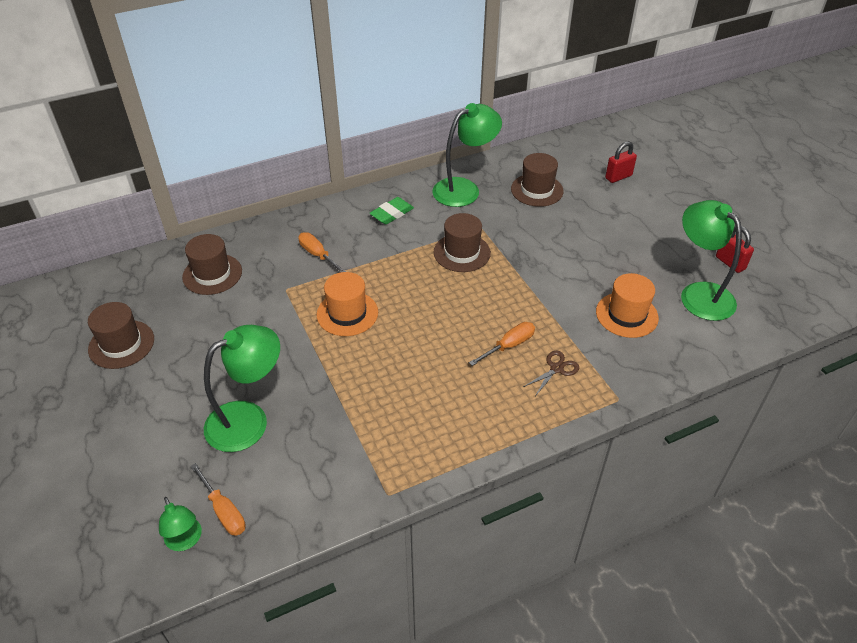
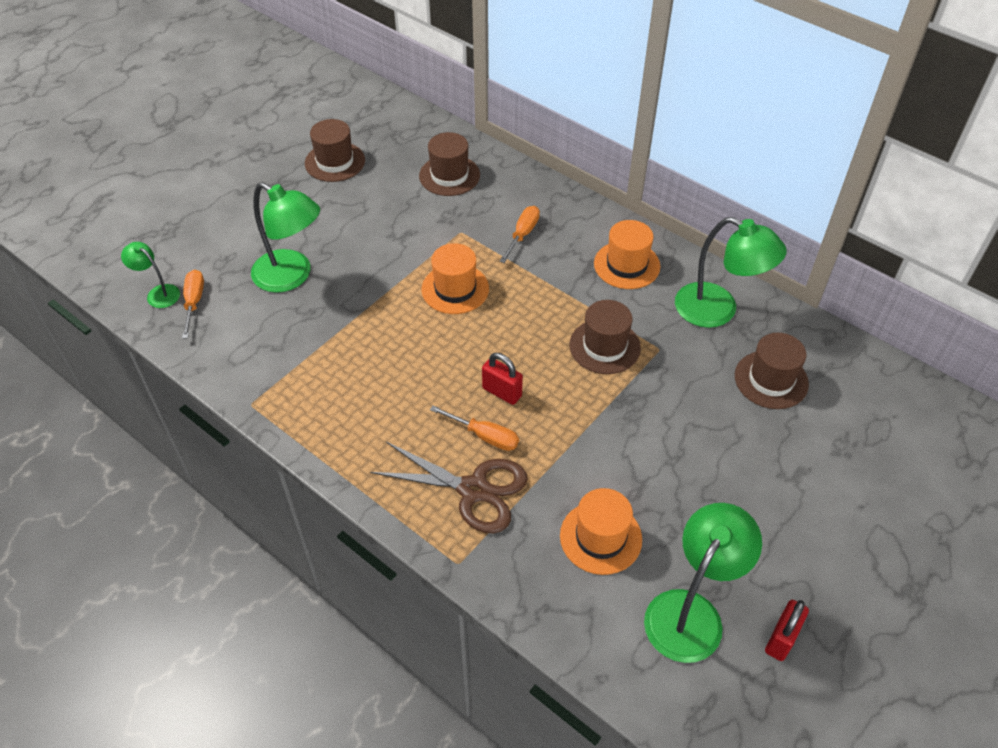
camera: 65 degrees right, 5 degrees up
(185, 541) = (158, 293): green lamp -> green lamp turned 90 degrees clockwise
(223, 510) = (194, 302): orange screwdriver -> orange screwdriver turned 150 degrees clockwise
(392, 213) = (626, 265): green eraser -> orange hat
(556, 369) = (473, 490): brown scissors -> brown scissors, size x2.03
(618, 177) = (871, 459): red padlock -> red padlock (502, 392)

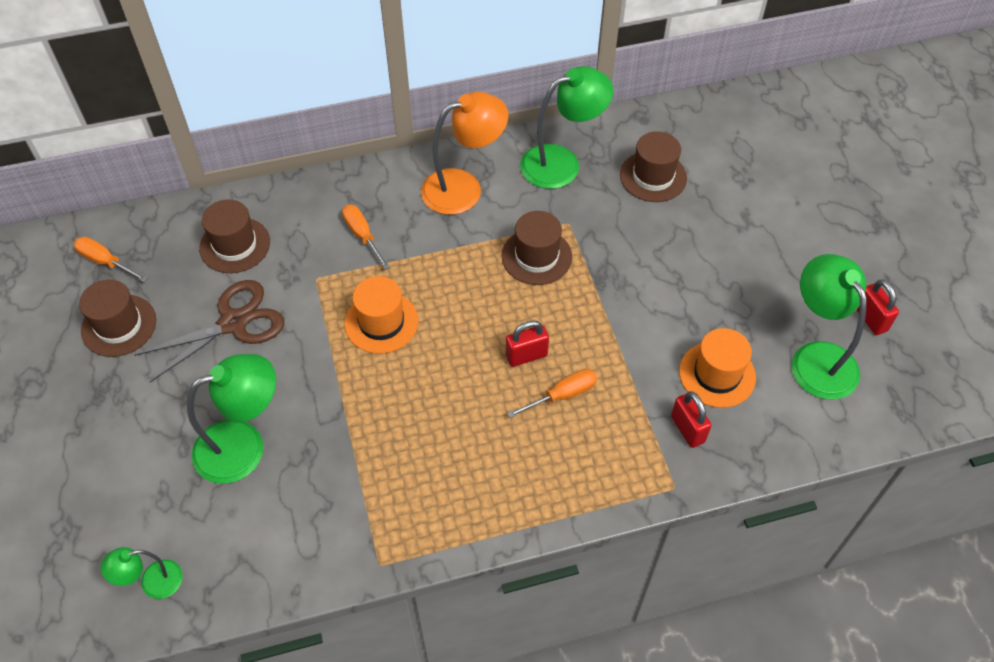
camera: 55 degrees left, 5 degrees up
(194, 302) = (198, 553): orange screwdriver -> orange screwdriver (105, 262)
(473, 490) = (611, 435): brown scissors -> brown scissors (233, 323)
(524, 543) = (687, 429): none -> red padlock
(626, 265) = (463, 188): orange hat -> orange lamp

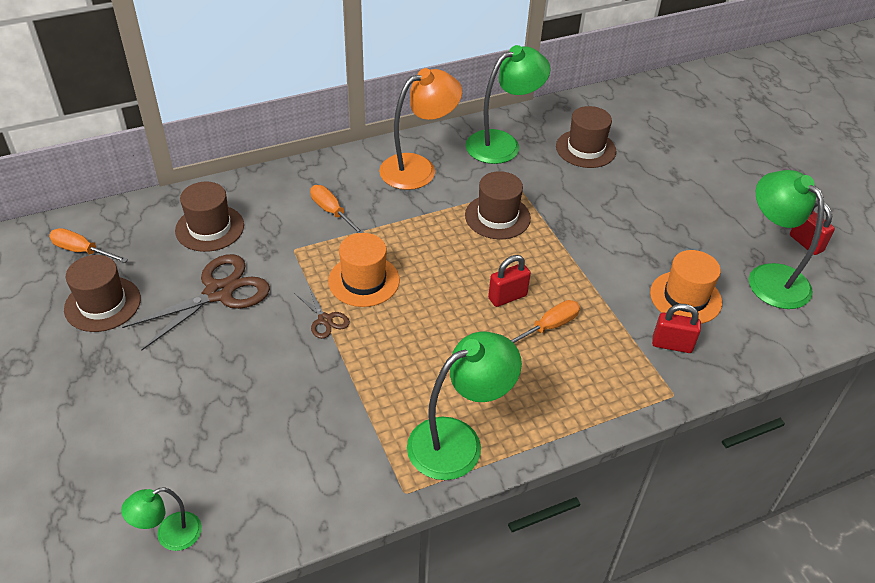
camera: 10 degrees left, 10 degrees down
(244, 446) = (247, 398): green lamp -> green lamp (458, 441)
(334, 364) = (325, 320): none -> brown scissors
(687, 429) = (672, 344): red padlock -> red padlock turned 45 degrees counterclockwise

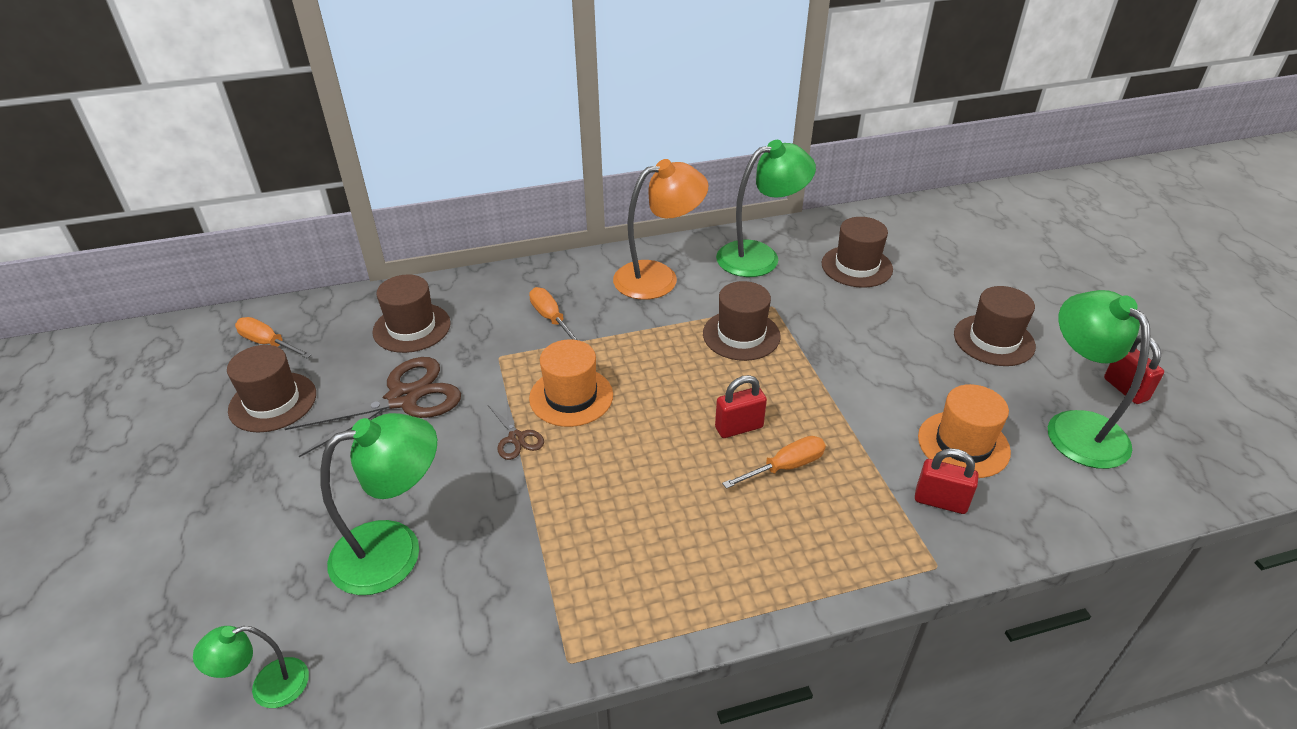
camera: 10 degrees right, 5 degrees down
(458, 441) = (648, 600): green lamp -> green lamp (395, 550)
(702, 208) = (994, 340): none -> brown hat

